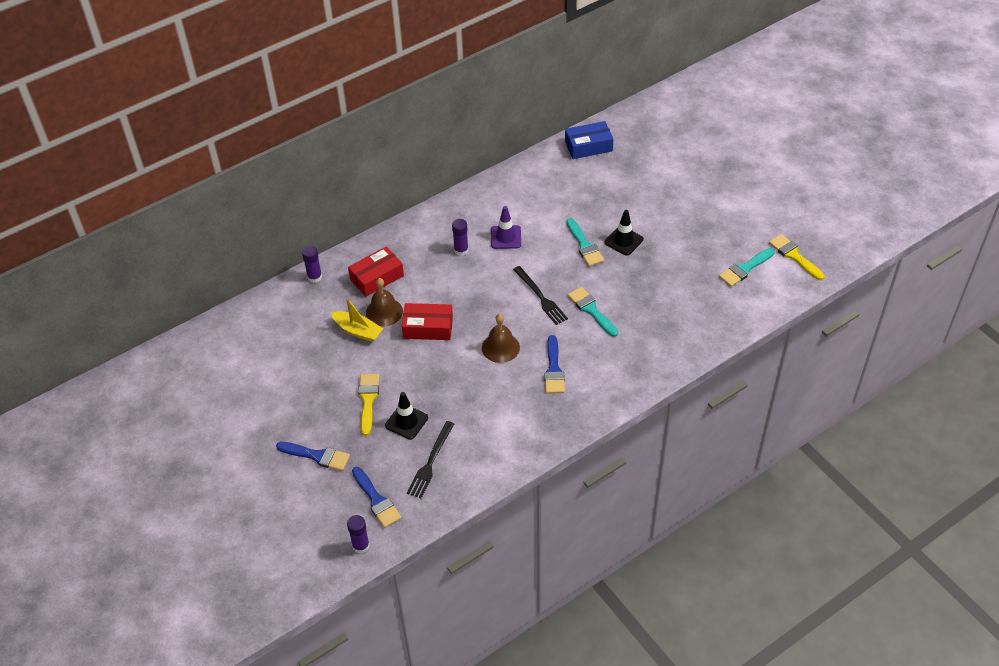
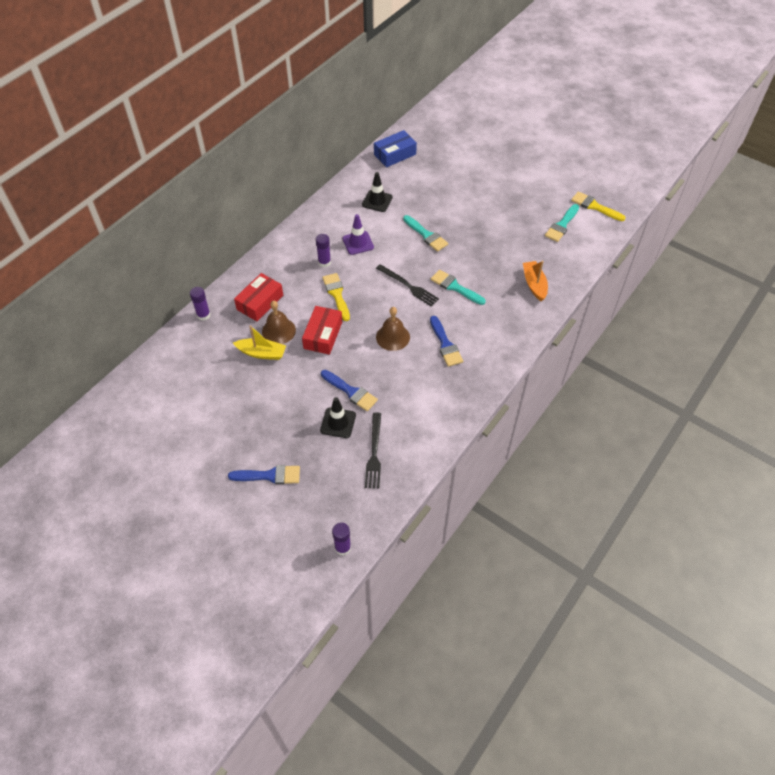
camera: 20 degrees left, 5 degrees up
(368, 400) = (295, 412): yellow brush -> yellow brush (336, 294)
(376, 500) = (340, 501): blue brush -> blue brush (351, 392)
(428, 327) = (323, 335): red box -> red box turned 60 degrees counterclockwise
(623, 241) = (456, 224): black traffic cone -> black traffic cone (377, 201)
(682, 328) = (534, 284): none -> orange boat

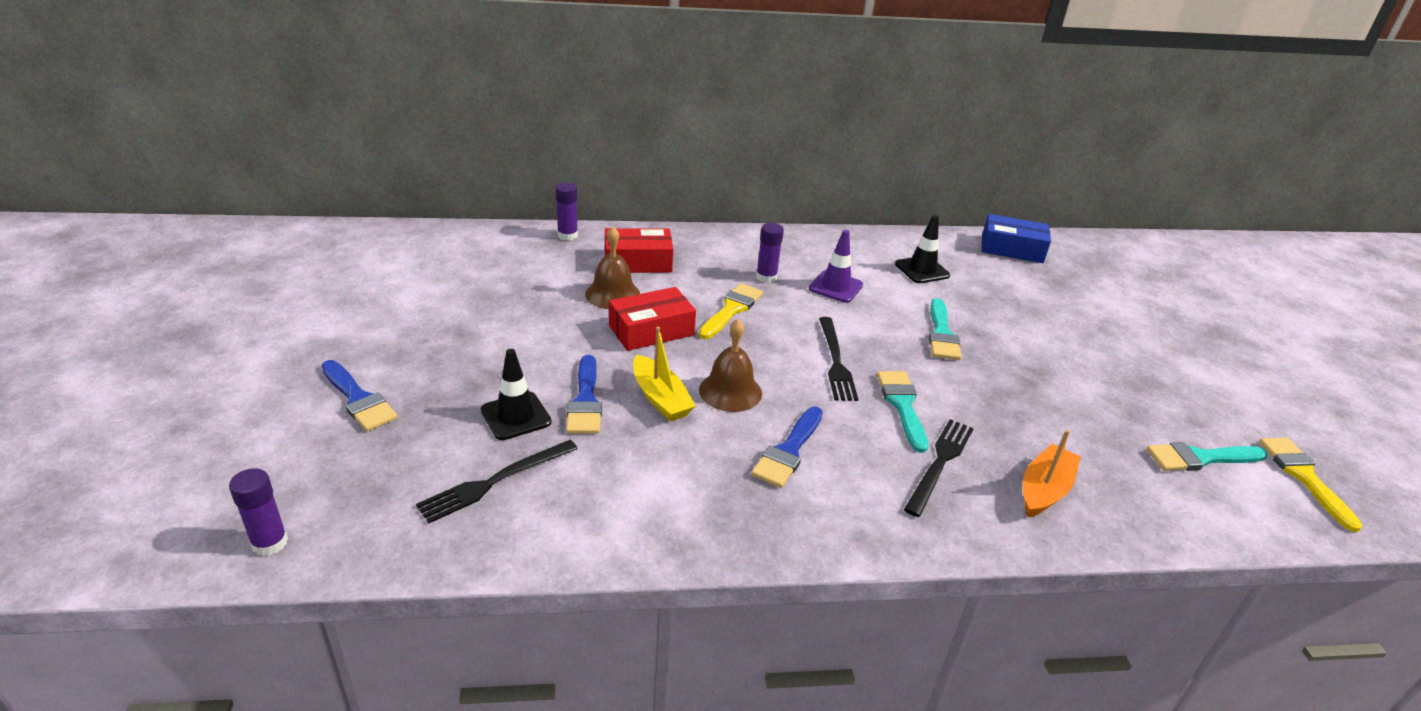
camera: 45 degrees right, 20 degrees down
(261, 353) = (561, 298): yellow boat -> yellow boat (660, 398)
(494, 303) = (940, 463): none -> black fork

